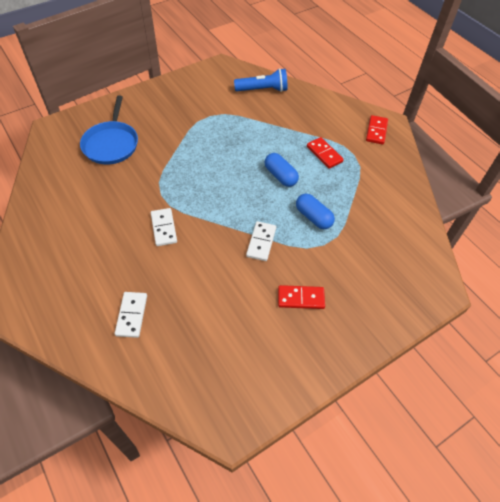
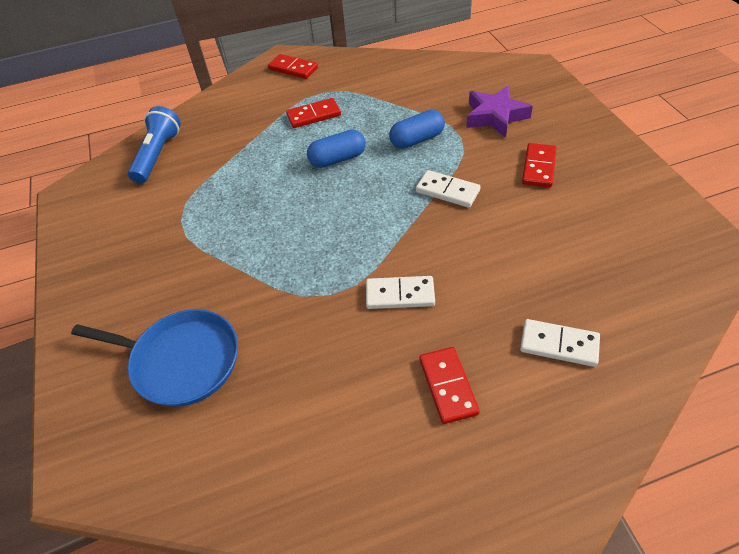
camera: 70 degrees left, 5 degrees down
(99, 259) = (448, 386): none -> red domino
(357, 265) = (495, 116): none -> purple star

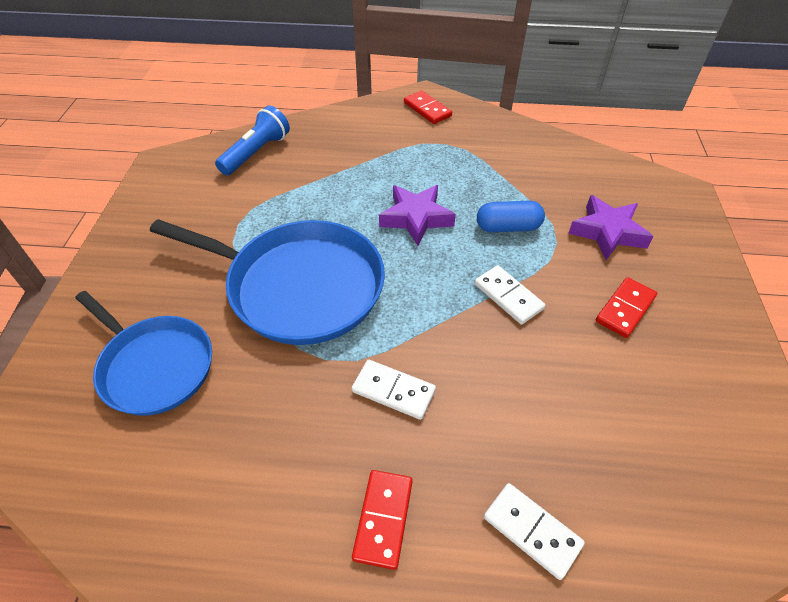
camera: 20 degrees right, 0 degrees up
(270, 248) = (299, 286): none -> blue pan
(314, 115) = (419, 164): red domino -> none
(338, 159) = (416, 218): blue capsule -> purple star

